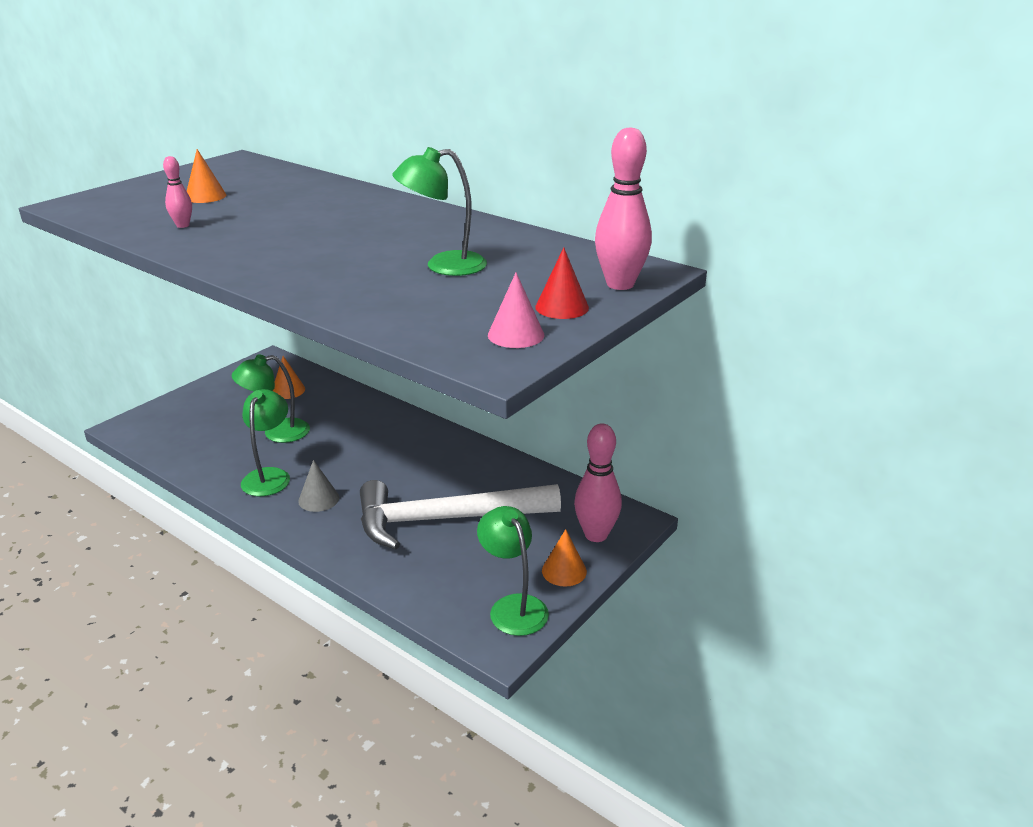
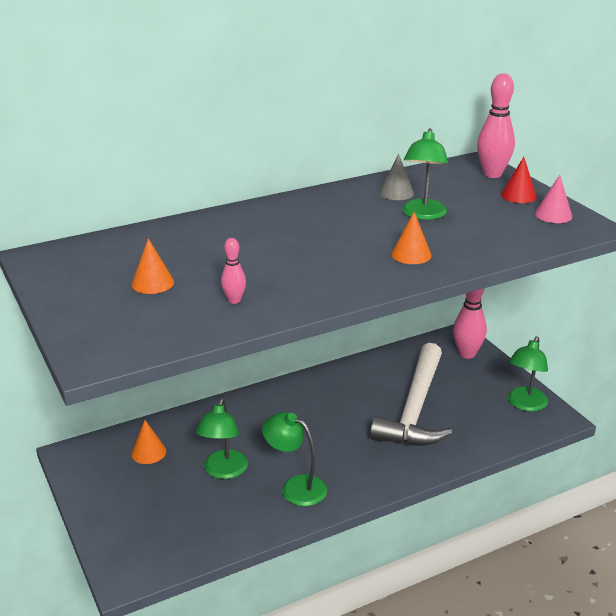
camera: 65 degrees left, 0 degrees up
(318, 499) = (350, 465): grey cone -> grey cone (396, 193)
(513, 606) = (524, 404): green lamp -> green lamp turned 60 degrees counterclockwise
(564, 571) = (498, 376): orange cone -> orange cone (411, 254)

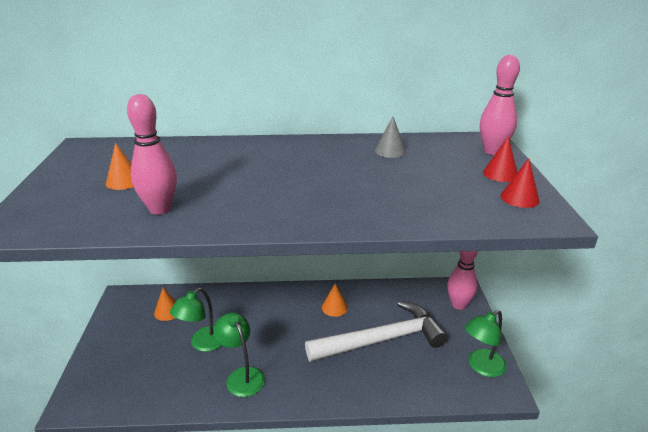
camera: 25 degrees right, 0 degrees up
(234, 300) = (160, 209): pink bowling pin -> pink bowling pin, size x1.91
(411, 254) = (346, 204): orange cone -> orange cone (334, 307)
(415, 409) = (382, 340): white hammer -> white hammer turned 150 degrees counterclockwise
(423, 215) = (393, 173): green lamp -> none
(553, 215) = (519, 198): pink cone -> red cone

